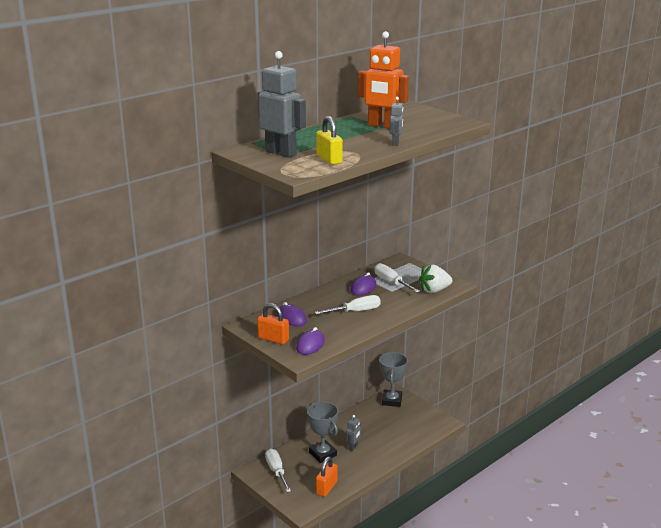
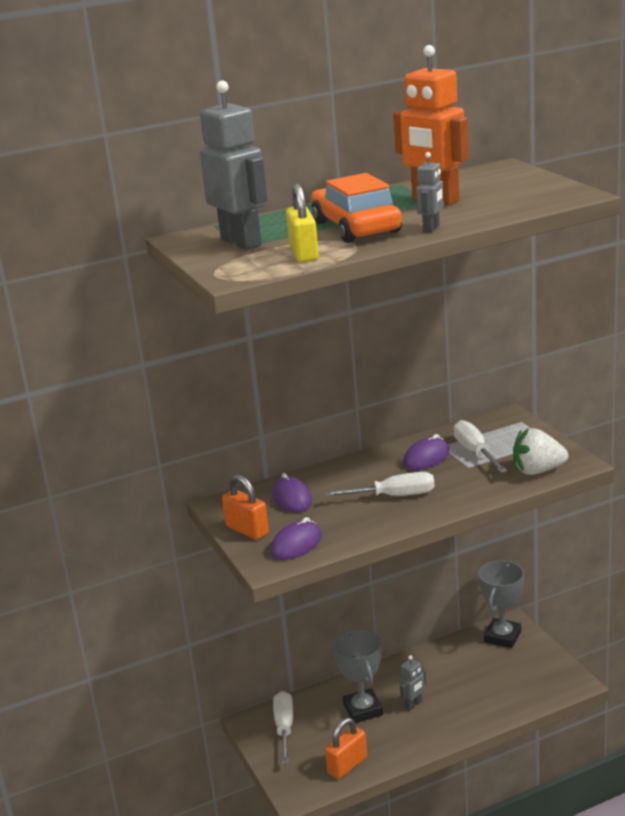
camera: 20 degrees right, 0 degrees up
(347, 143) = (356, 227): none -> orange car

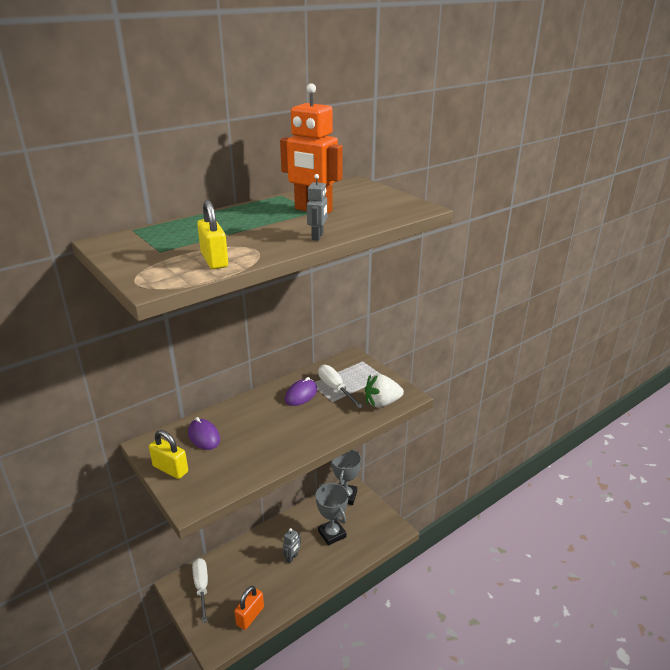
camera: 15 degrees left, 5 degrees up
(241, 242) = (158, 247): grey robot -> none
(247, 530) = (170, 469): orange padlock -> yellow padlock
(296, 544) = (211, 481): purple mouse -> none
(356, 227) = (254, 234): orange car -> none
(363, 710) = (257, 565): grey trophy -> grey trophy (332, 534)
(395, 496) = (282, 430): white screwdriver -> none

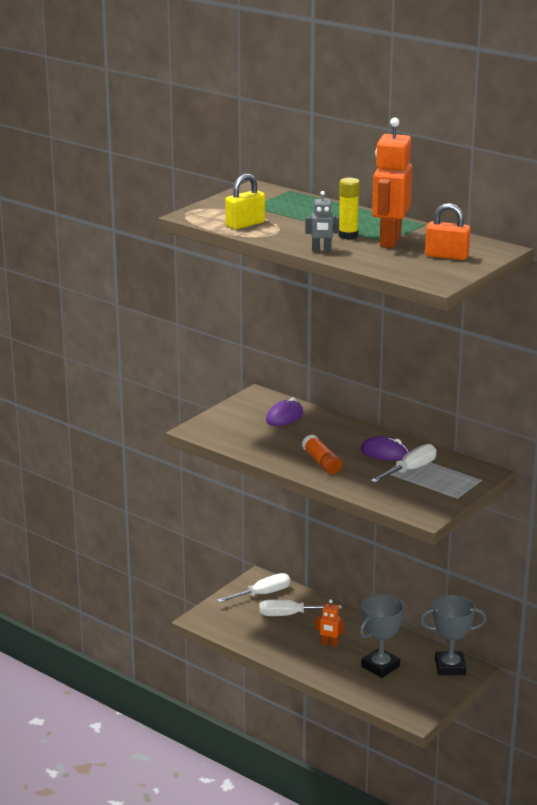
camera: 75 degrees right, 5 degrees down
(170, 469) = (232, 412): yellow padlock -> none
(241, 575) = (289, 615): none -> white screwdriver
(250, 616) = (242, 632): orange padlock -> orange padlock (446, 256)
(288, 222) = (348, 236): none -> yellow glue stick
(292, 558) = (329, 644): grey robot -> orange robot
(301, 431) = (321, 462): none -> orange glue stick
(382, 403) = (401, 500): white strawberry -> none

